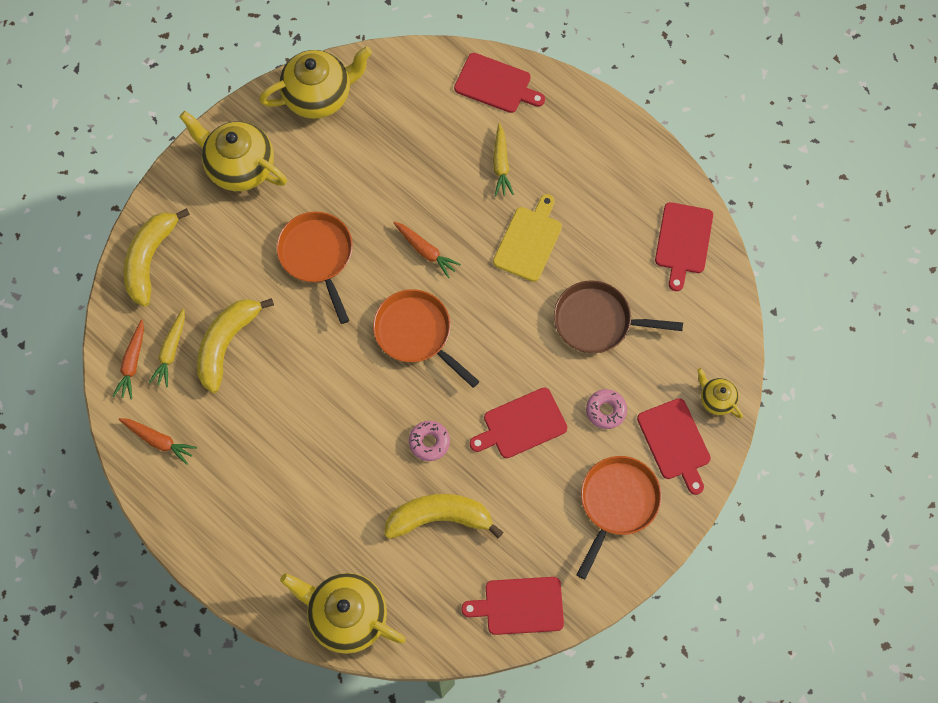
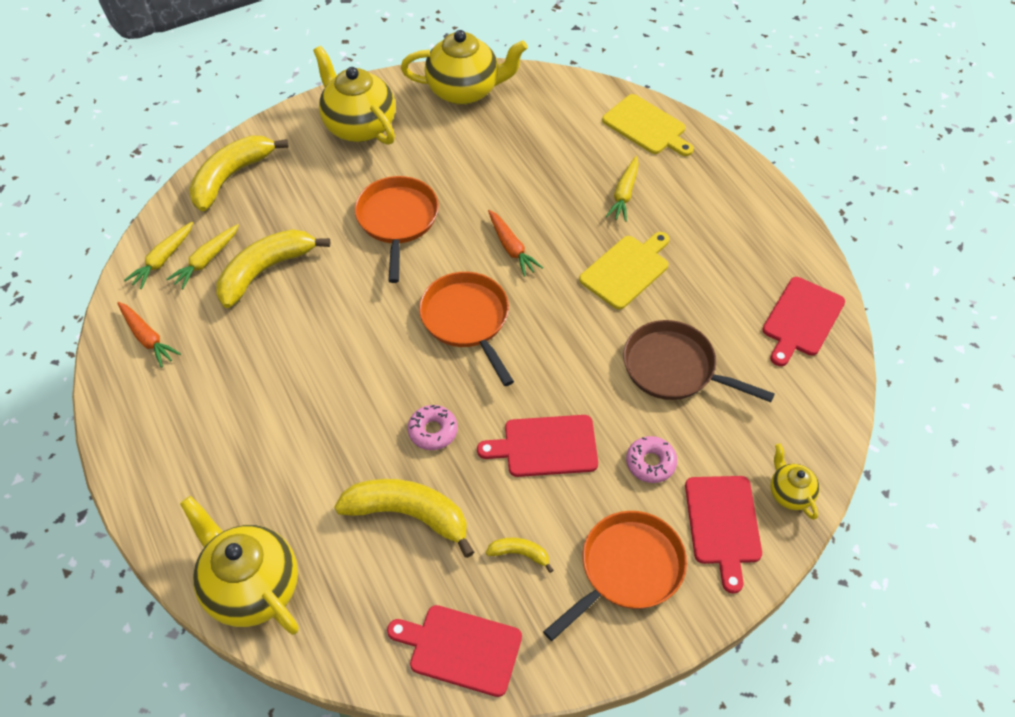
camera: 20 degrees right, 15 degrees down
(132, 363) = (163, 260): orange carrot -> yellow carrot
(496, 84) = (646, 126): red cutting board -> yellow cutting board
(534, 519) = (519, 554): none -> yellow banana

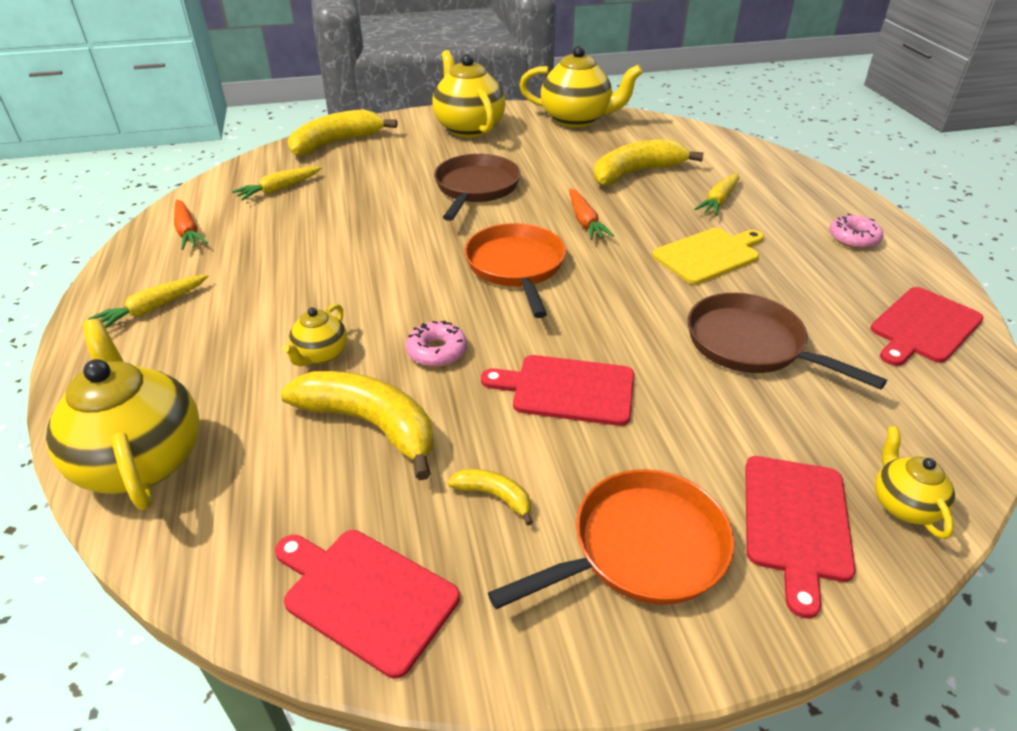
camera: 15 degrees right, 15 degrees down
(163, 260) = (240, 183): yellow carrot -> yellow carrot (153, 309)
(265, 271) = (329, 203): yellow banana -> yellow banana (636, 173)
(340, 456) = (320, 355): none -> yellow teapot
(397, 221) = (475, 188): orange pan -> brown pan
(646, 126) = (753, 160): yellow cutting board -> none
(650, 463) = (701, 431): pink donut -> pink donut (853, 238)

